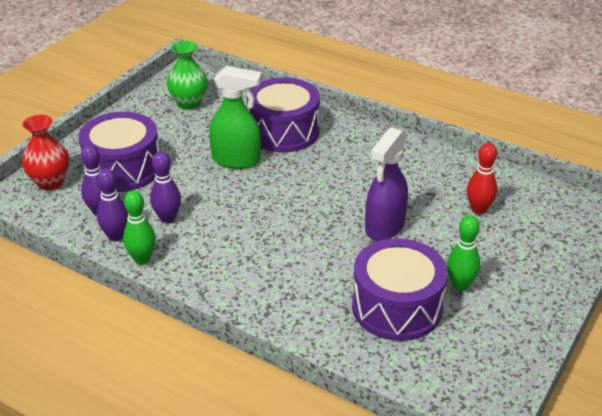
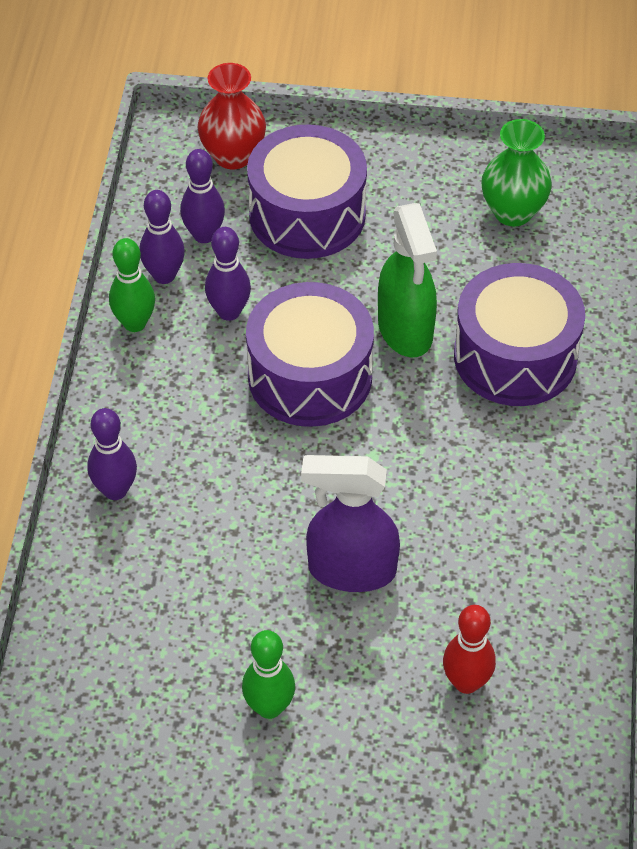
camera: 65 degrees right, 15 degrees up
(266, 304) = (115, 490): none -> purple bowling pin
(397, 307) = (182, 642): purple drum -> purple drum (310, 376)

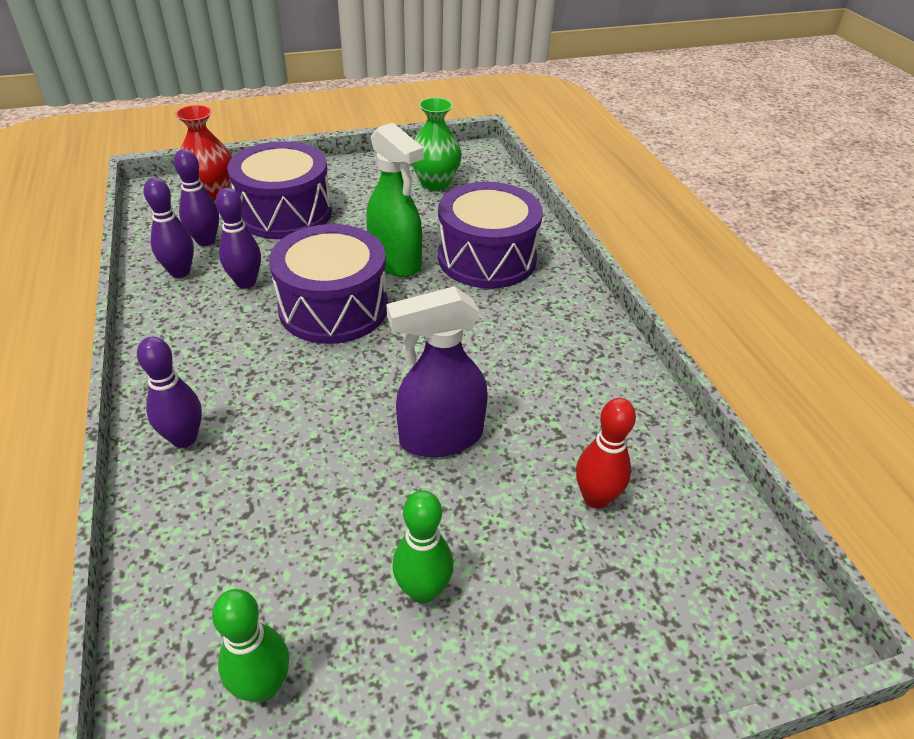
camera: 25 degrees left, 10 degrees down
(135, 323) = (163, 308): green bowling pin -> green bowling pin (263, 685)

